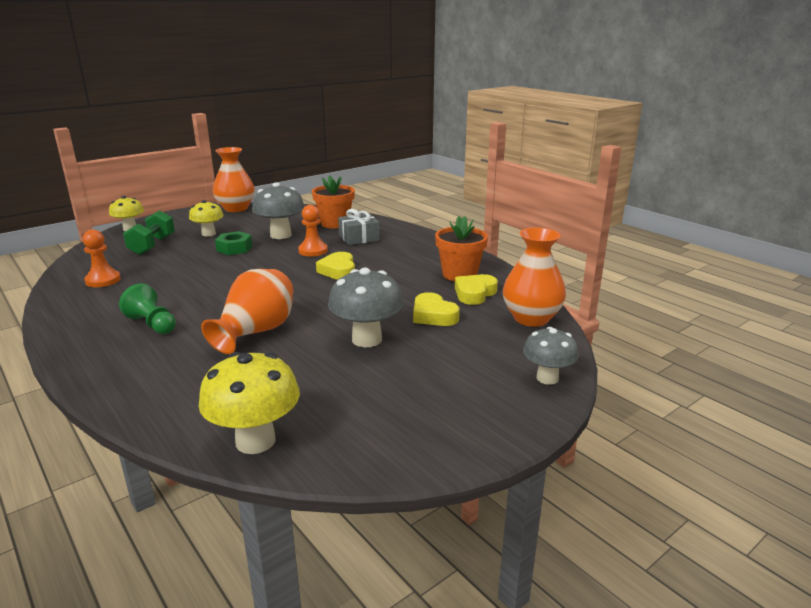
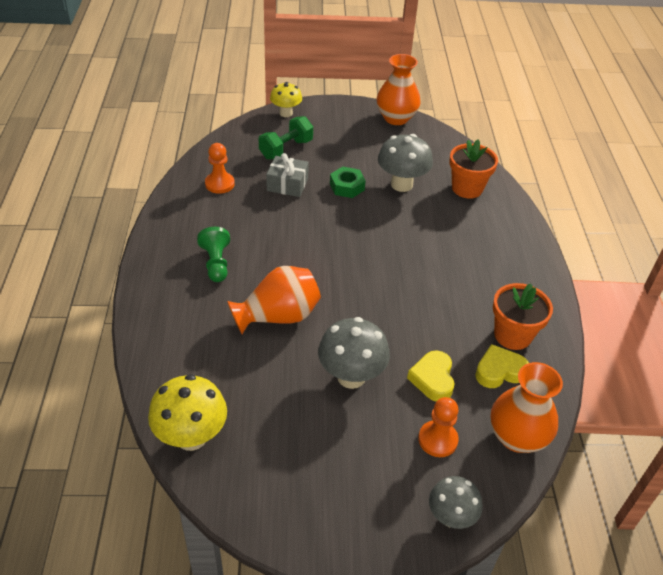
camera: 35 degrees right, 20 degrees up
(208, 234) = (342, 152): yellow mushroom -> none
(313, 251) = (410, 225): orange pawn -> orange pawn (437, 440)
(338, 270) = (407, 268): yellow heart -> none
(359, 238) = (469, 225): grey gift -> grey gift (287, 184)

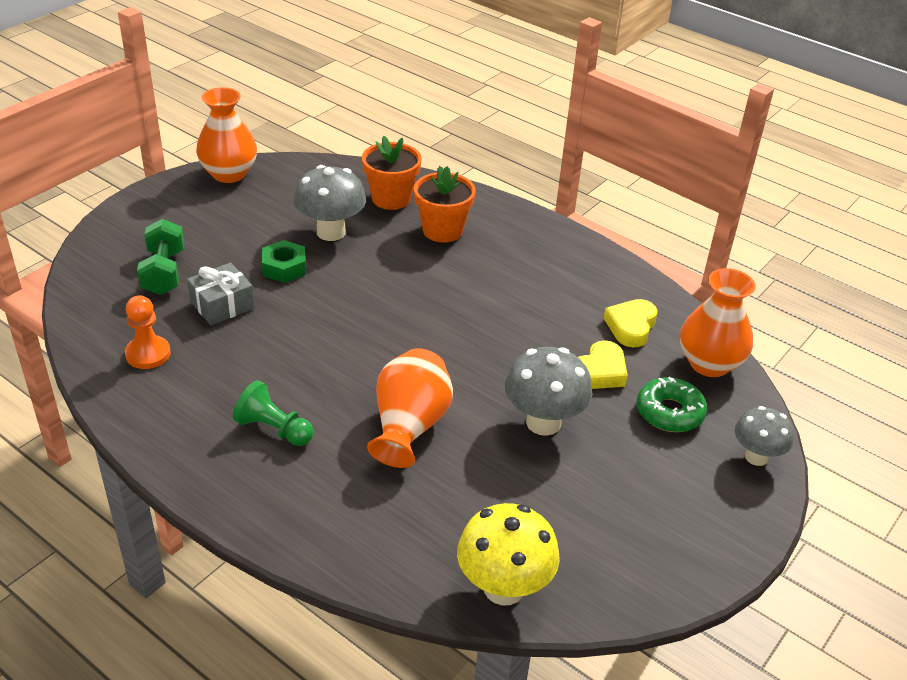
camera: 50 degrees left, 5 degrees down
(286, 113) = (103, 237): yellow mushroom -> none
(432, 379) = (599, 372): yellow heart -> yellow heart turned 90 degrees counterclockwise
(437, 440) = (669, 412): orange pawn -> green donut
(512, 335) = (599, 293): orange flower pot -> orange flower pot (442, 230)

